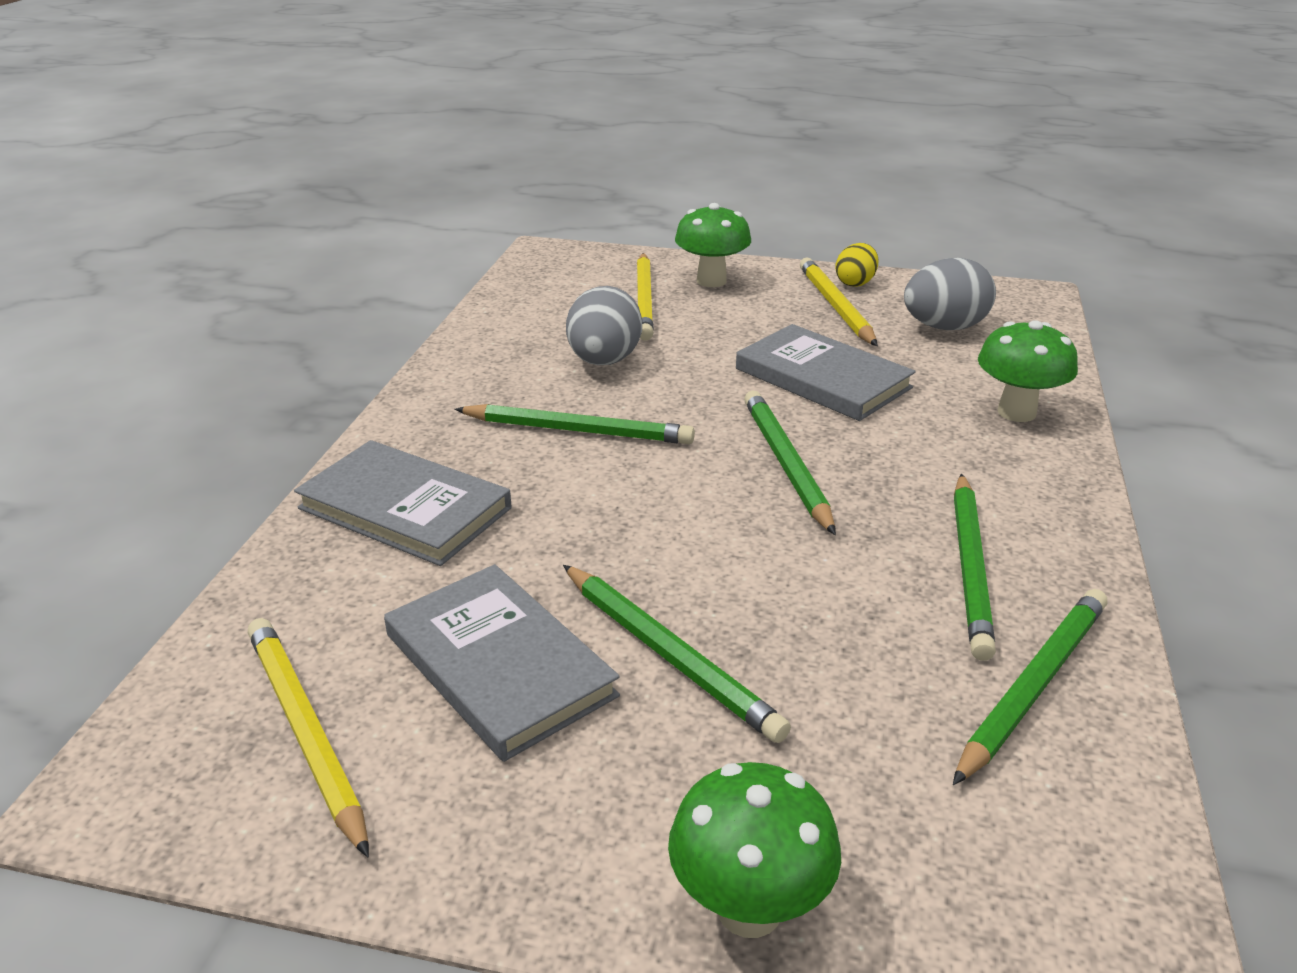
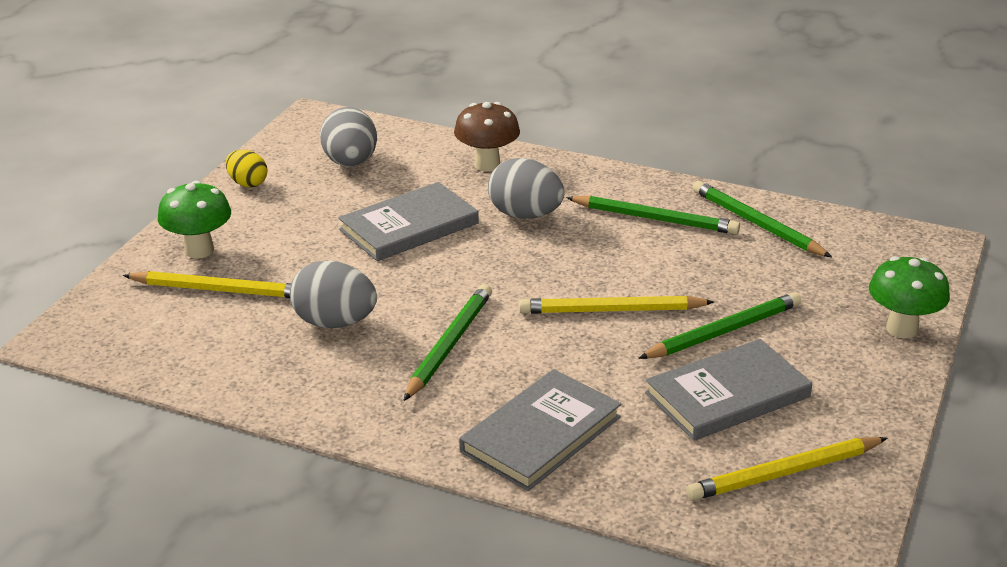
camera: 80 degrees left, 0 degrees up
(786, 464) = (525, 261): green pencil -> none
(835, 306) = (287, 200): yellow pencil -> yellow pencil (611, 310)
(903, 453) = (525, 215): none -> grey egg
(1016, 412) = (487, 165): green mushroom -> brown mushroom

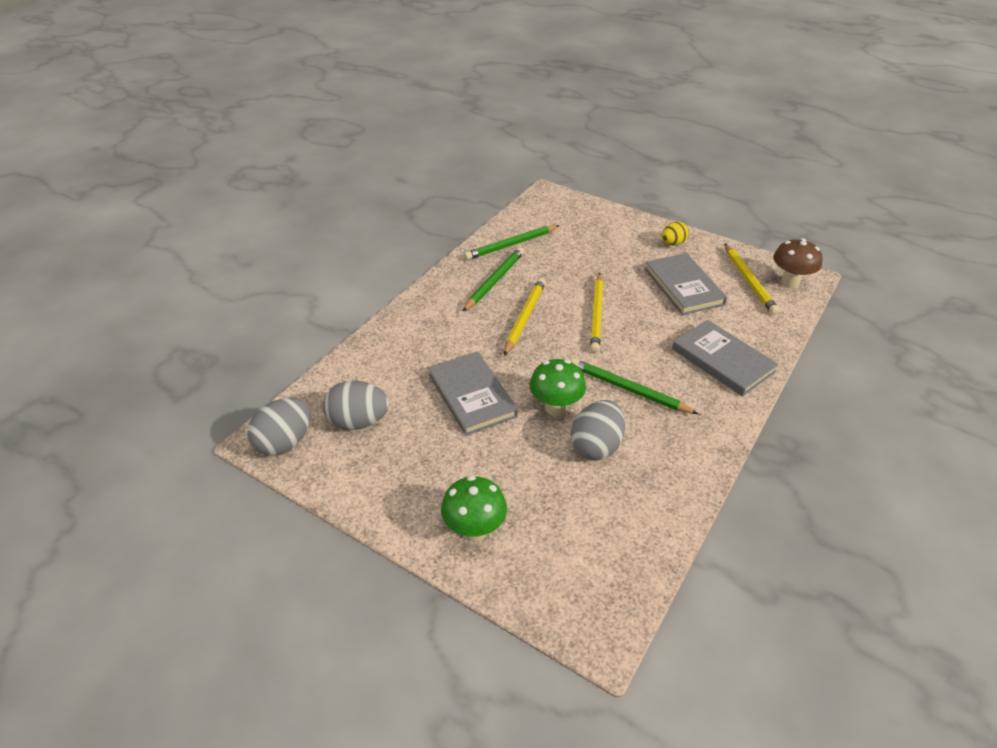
camera: 80 degrees left, 10 degrees up
(220, 290) = (541, 516): yellow pencil -> yellow pencil (524, 317)
(247, 183) = (367, 493): yellow egg -> yellow egg (673, 243)
(487, 165) = (393, 345): brown mushroom -> brown mushroom (790, 282)
(525, 215) = (472, 335): grey egg -> grey egg (285, 442)
(723, 331) = (623, 277): green pencil -> none
(902, 329) = (626, 221): green mushroom -> green mushroom (556, 408)

